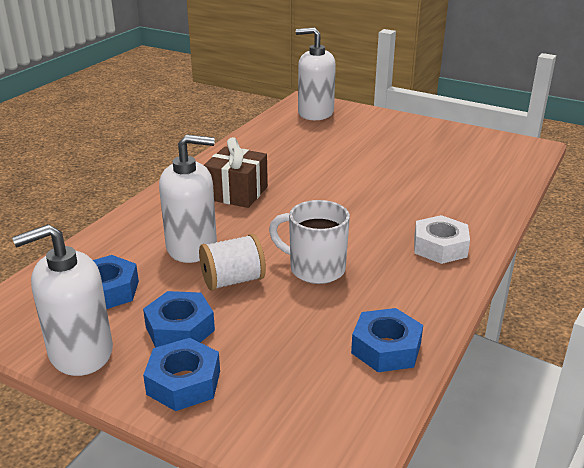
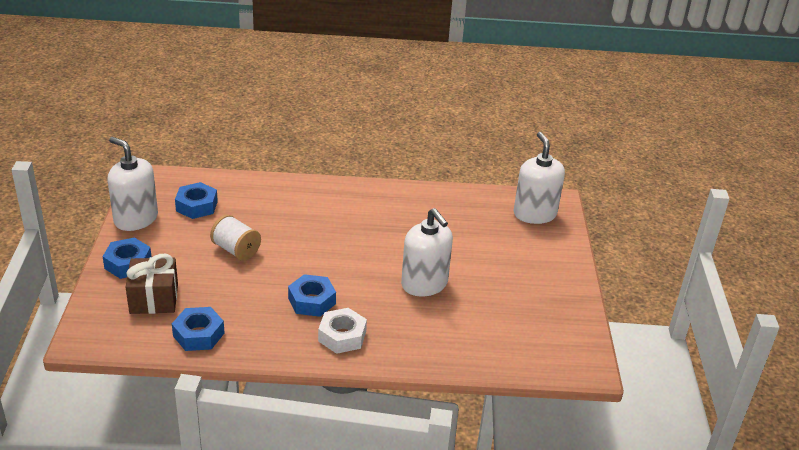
camera: 60 degrees right, 5 degrees up
(180, 329) = (175, 246): blue nut -> blue nut (312, 301)
(192, 247) = (265, 221): white soap dispenser -> white soap dispenser (424, 284)
(237, 193) = (352, 216): brown gift -> brown gift (154, 298)
(315, 269) = (272, 281): white mug -> none

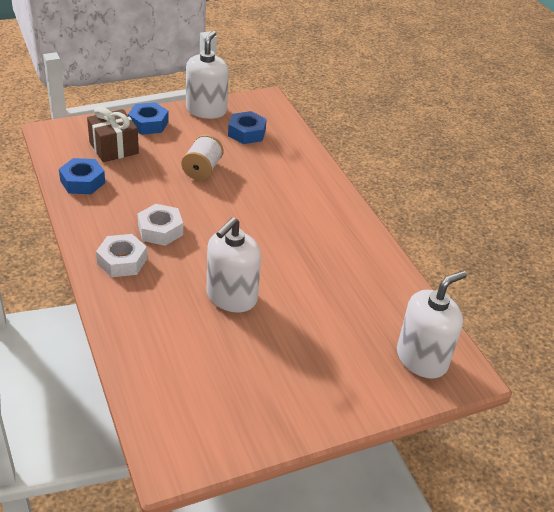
camera: 65 degrees right, 5 degrees up
(312, 301) = (160, 230): blue nut -> white nut

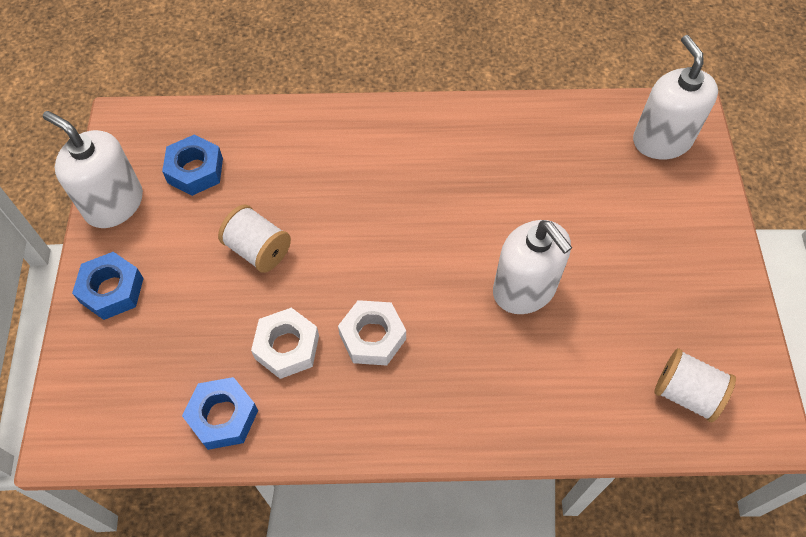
camera: 65 degrees left, 20 degrees up
(114, 148) = (154, 354): brown gift -> none
(122, 261) = (421, 400): white nut -> white nut (287, 347)
(180, 405) = (686, 393): none -> white spool

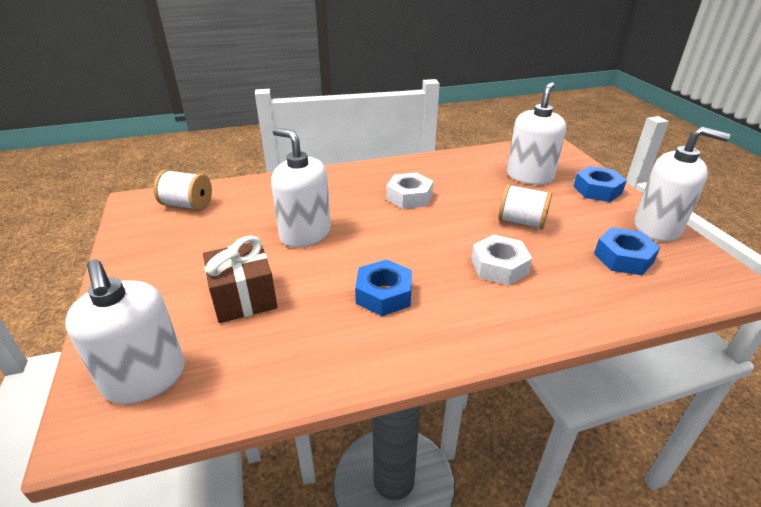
camera: 165 degrees right, 25 degrees down
(175, 347) = (529, 176): none -> white soap dispenser
(223, 416) = (477, 160): blue nut -> blue nut (384, 294)
(287, 347) = (462, 186): white nut -> white nut (499, 266)
(591, 204) = (244, 298): none -> brown gift

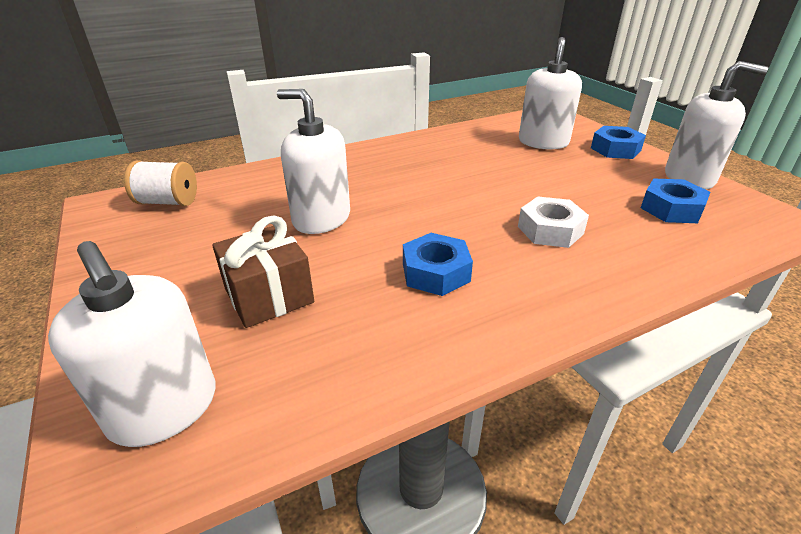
camera: 10 degrees left, 0 degrees up
(409, 197) = (425, 172): white nut -> none
(521, 222) = (554, 185): white spool -> none

